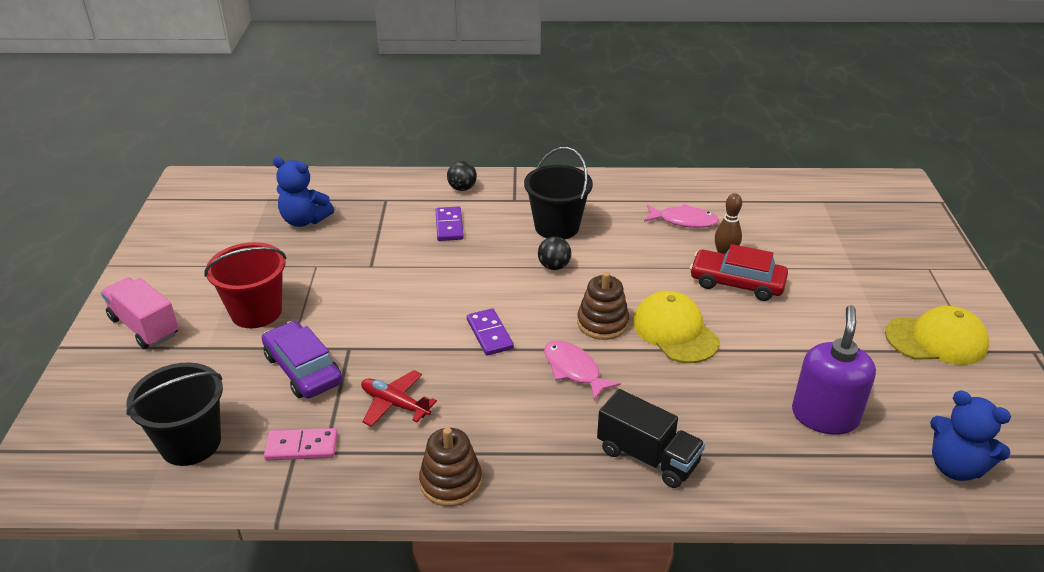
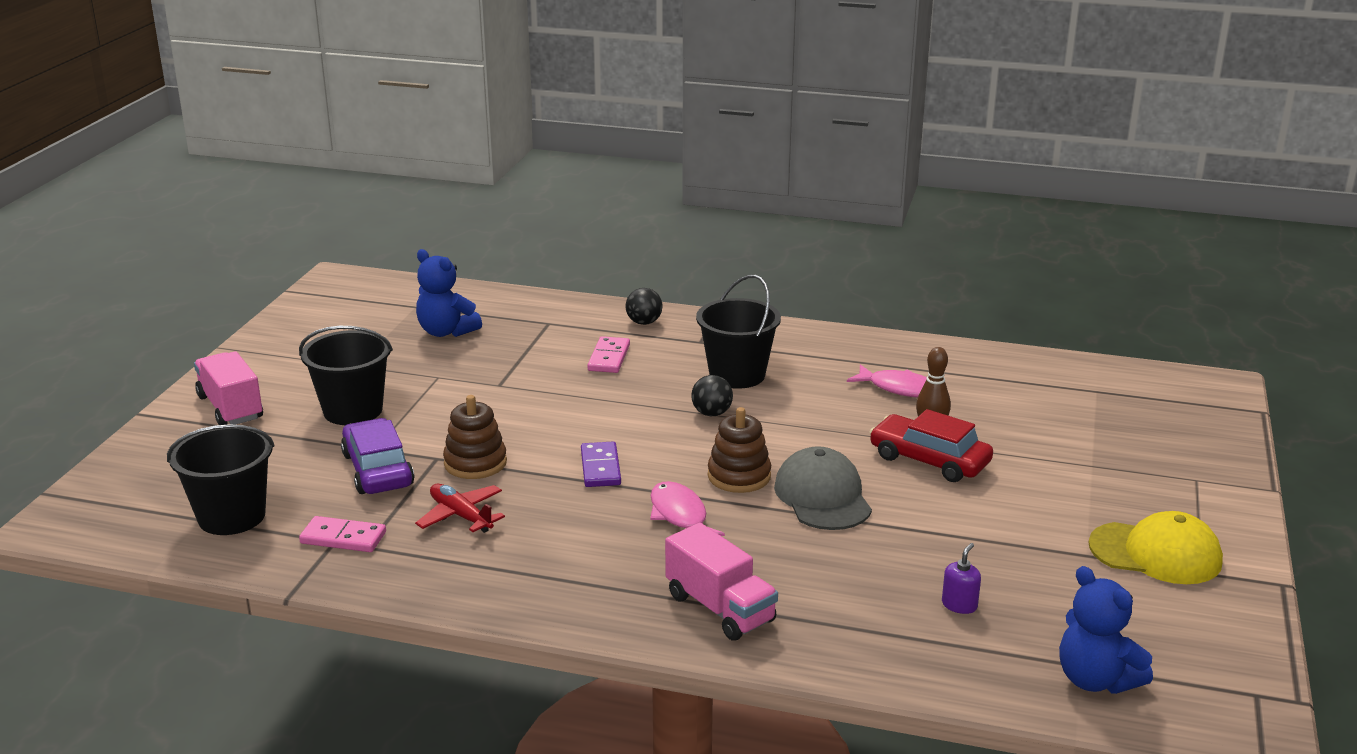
camera: 15 degrees right, 10 degrees down
(256, 312) = (353, 410): red bucket -> black bucket
(449, 226) = (609, 358): purple domino -> pink domino
(451, 482) = (486, 594): brown stacking toy -> brown stacking toy (475, 463)
(647, 457) = (720, 608): black truck -> pink truck
(675, 331) = (822, 496): yellow cap -> grey cap
(825, 416) = (959, 605): purple soap dispenser -> purple soap dispenser, size x0.44

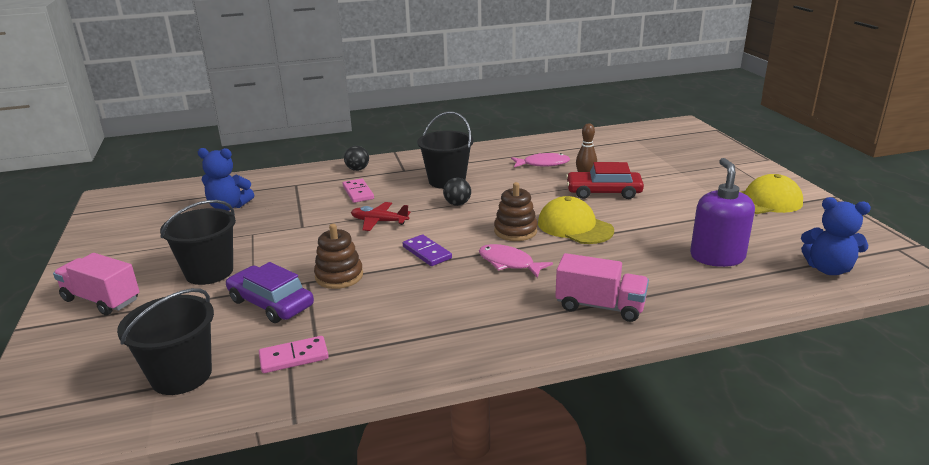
camera: 30 degrees left, 0 degrees up
(461, 516) = (367, 311): red plane -> red plane (379, 222)
(822, 496) = (574, 227): grey cap -> yellow cap
(959, 605) = (717, 257): purple soap dispenser -> purple soap dispenser, size x2.29

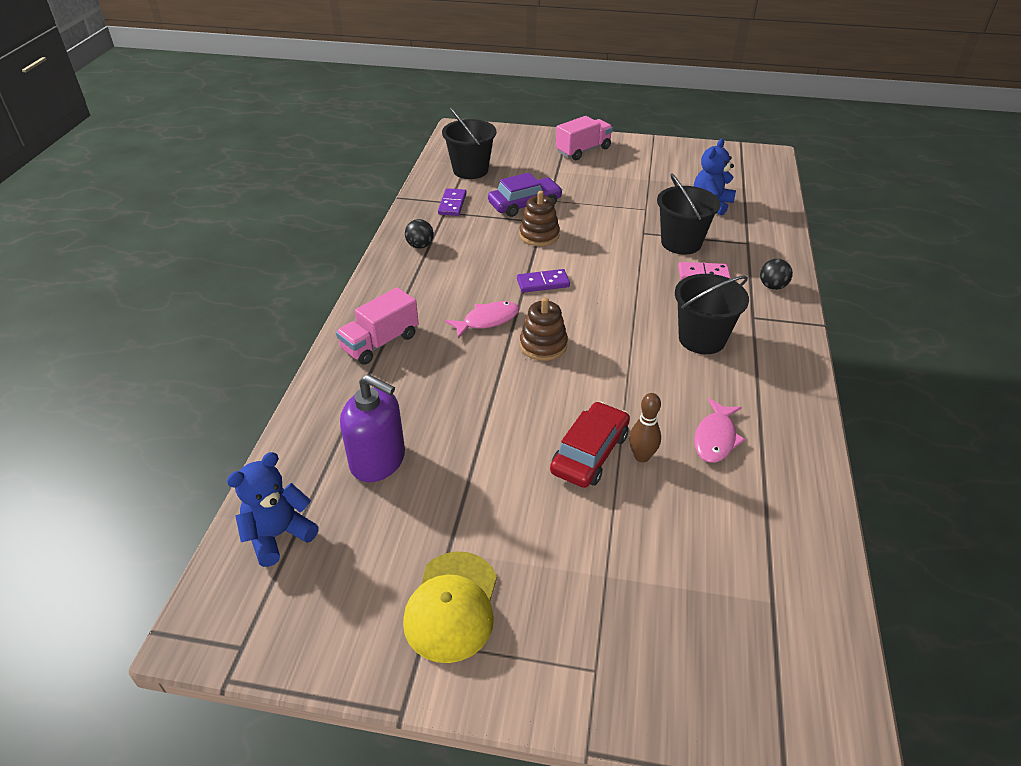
camera: 115 degrees right, 15 degrees up
(209, 272) = (591, 186): black bucket -> black bucket (681, 243)
(294, 357) = (452, 204): pink domino -> purple domino
(379, 222) = (624, 272): red plane -> none
(457, 204) = (633, 328): black ball -> black ball (420, 246)
(574, 227) = (521, 388): yellow cap -> none

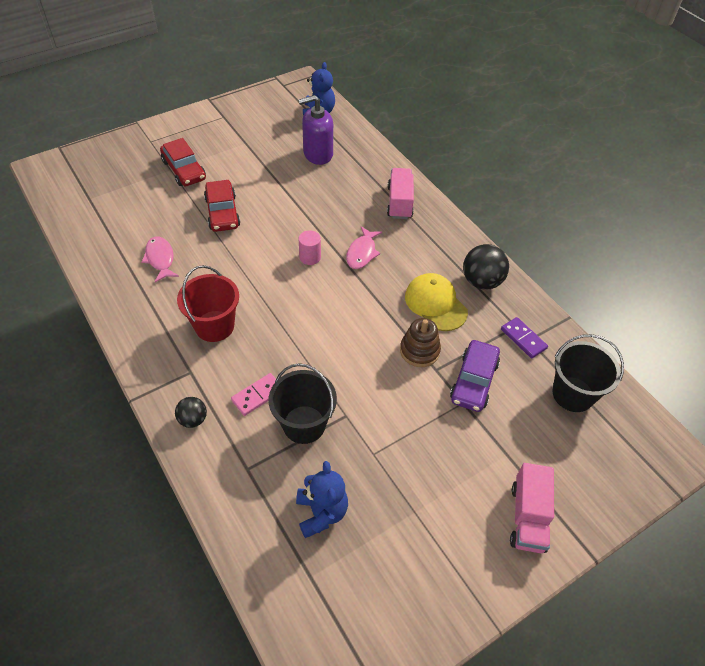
camera: 135 degrees right, 10 degrees up
(420, 246) = (481, 281): black ball -> black ball, size x1.71
(452, 606) = (224, 129): yellow cap -> yellow cap (435, 304)
(543, 283) = (363, 305): purple domino -> none
(543, 345) = (310, 257): brown stacking toy -> pink cylinder
(586, 560) = (184, 170): none -> red car
(641, 456) = (194, 226): brown bowling pin -> none
(702, 339) = (214, 326): black bucket -> red bucket

